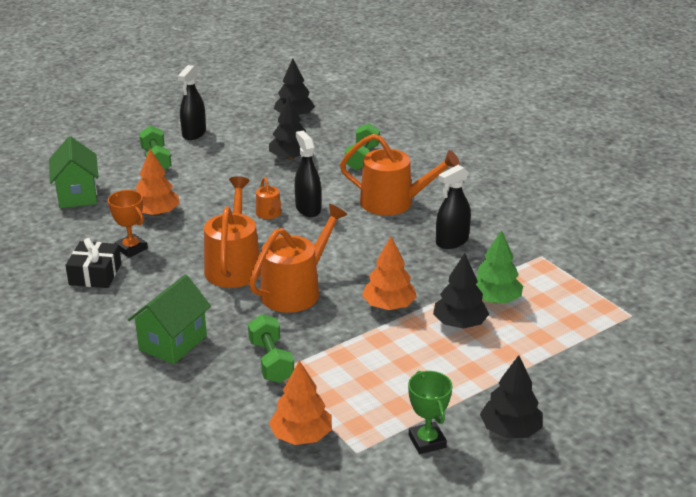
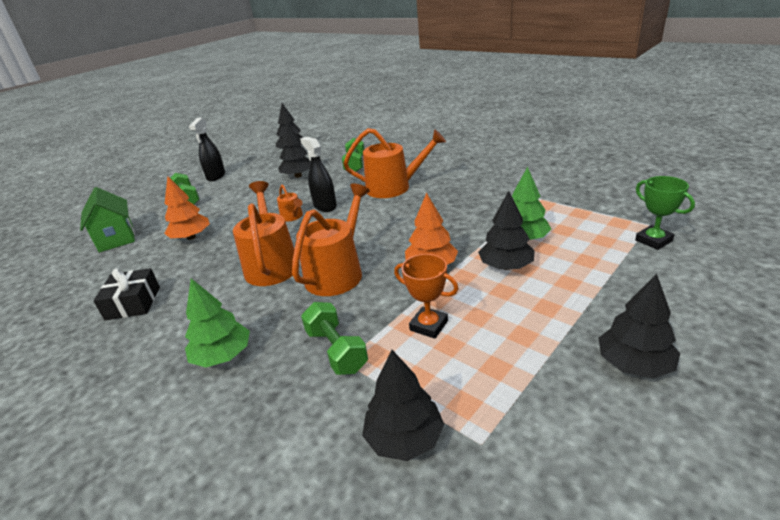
camera: 10 degrees left, 0 degrees up
(131, 248) = (169, 271): orange trophy -> orange trophy (429, 326)
(173, 343) = (223, 356): green house -> green tree
(301, 435) = (404, 438): orange tree -> black tree
(427, 441) = (554, 404): green trophy -> green trophy (653, 240)
(452, 241) = (457, 203): black spray bottle -> none

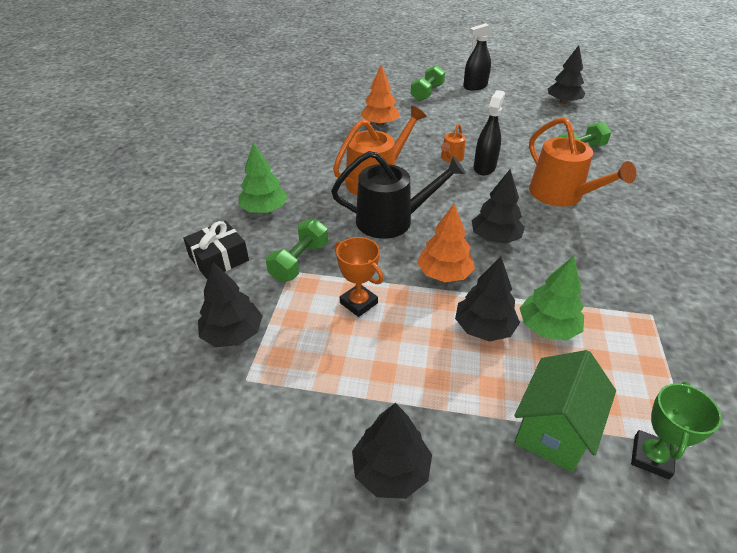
camera: 55 degrees right, 10 degrees up
(116, 238) = (352, 94): green house -> green house (553, 430)
(133, 303) = (291, 142): black gift -> black gift (219, 258)
(298, 176) = (521, 127): black tree -> black tree (495, 238)
(337, 273) = (391, 220): orange watering can -> black watering can
(429, 326) = (358, 303): orange trophy -> orange trophy turned 45 degrees counterclockwise

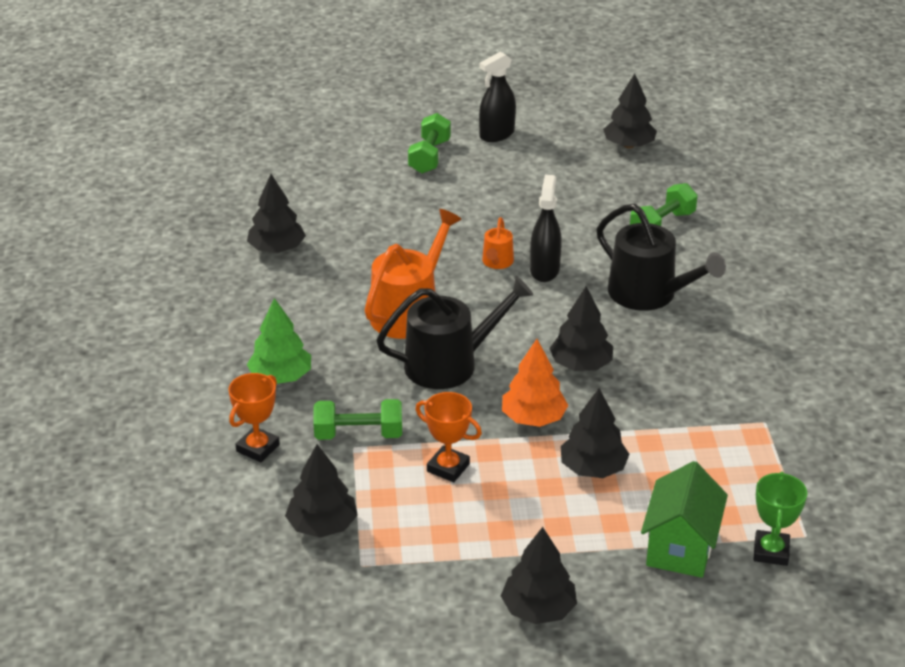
camera: 15 degrees left, 5 degrees down
(219, 258) = (258, 448): black gift -> orange trophy
(299, 262) = (358, 434): green dumbbell -> green dumbbell turned 75 degrees clockwise
(305, 130) = (277, 249): none -> black tree
(380, 124) = (380, 222): orange tree -> none
(547, 327) = (659, 455): green tree -> none
(561, 195) = (649, 294): orange watering can -> black watering can

